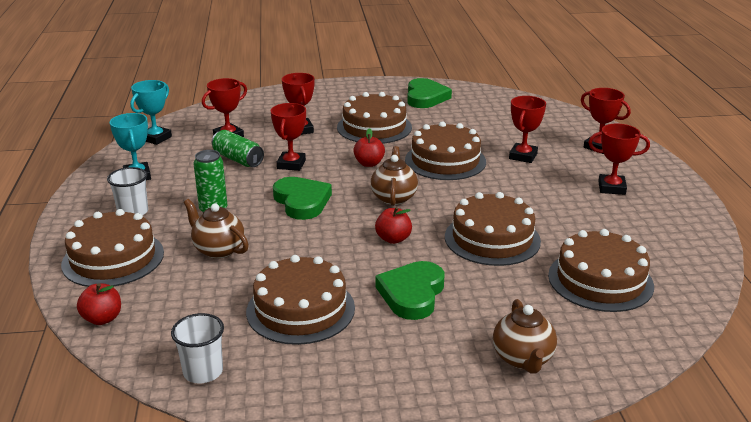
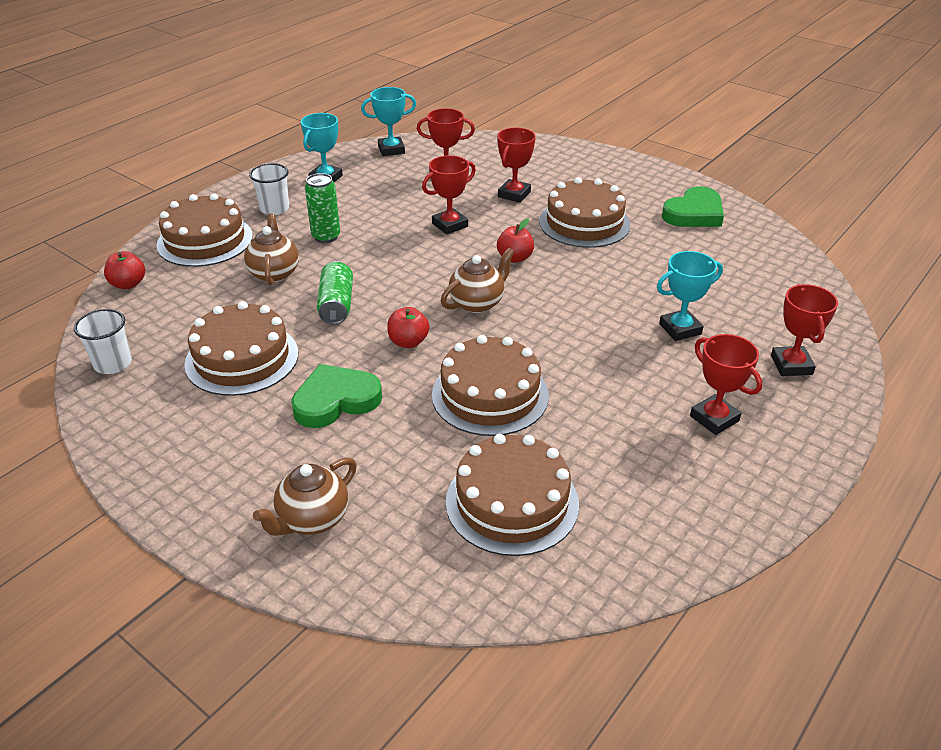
camera: 45 degrees right, 10 degrees up
(238, 159) = (417, 199): green can -> green can (336, 305)
(302, 201) = (399, 265): green heart -> none
(445, 161) = (590, 292): brown cake -> none
(523, 156) = (680, 329): red trophy -> turquoise trophy

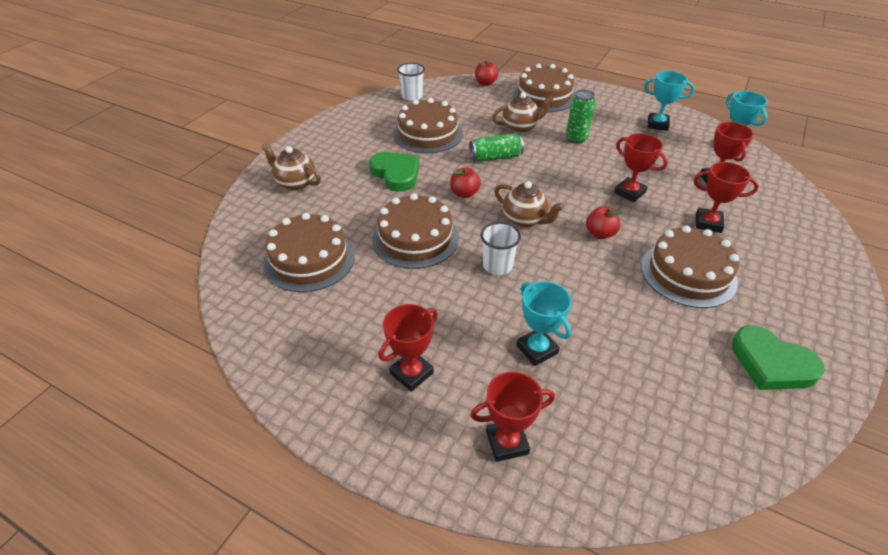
camera: 80 degrees right, 5 degrees up
(274, 209) = (599, 112): white cup -> white cup (497, 266)

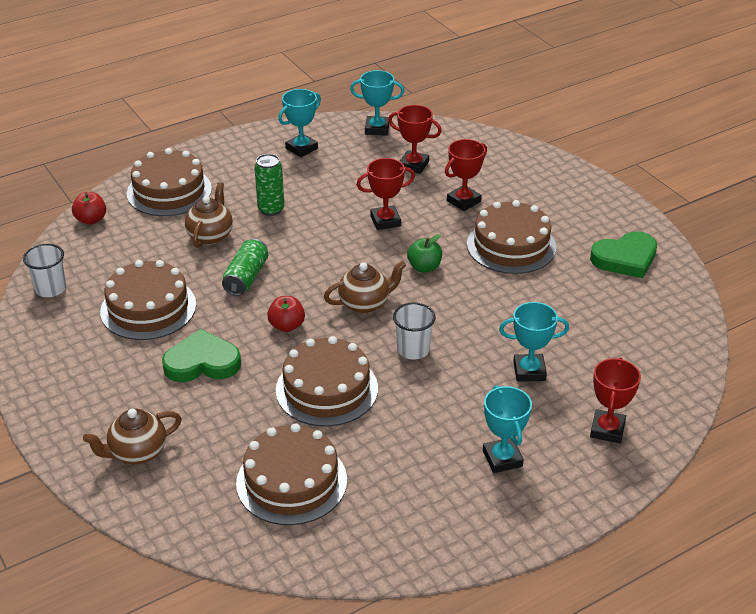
camera: 60 degrees left, 5 degrees down
(411, 373) = (502, 459): red trophy -> turquoise trophy
(600, 233) = (424, 267): red apple -> green apple

